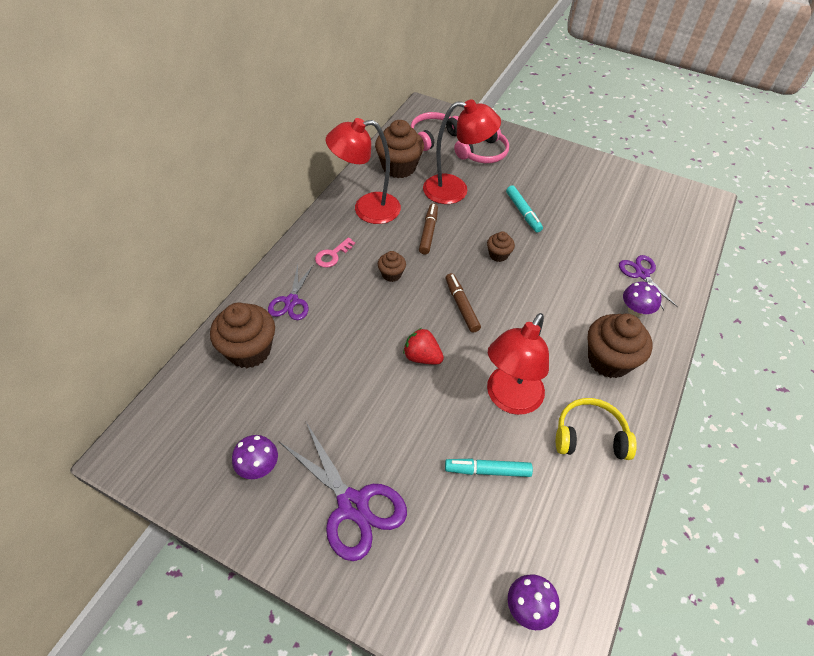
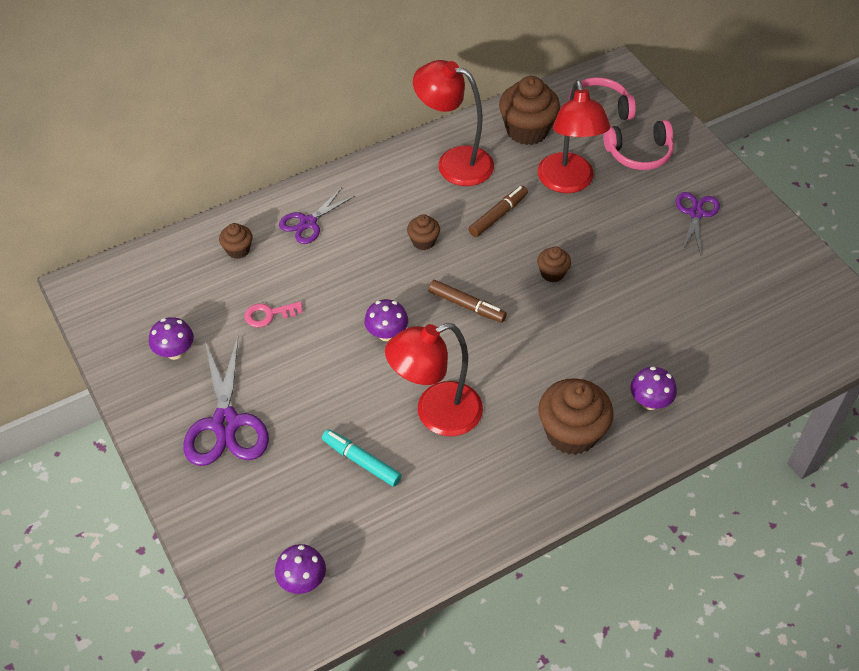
camera: 35 degrees right, 0 degrees up
(249, 350) = (238, 250): brown cupcake -> brown cupcake, size x0.51
(332, 255) = (381, 195): pink key -> pink key (268, 315)
(422, 357) = (387, 334): red strawberry -> purple mushroom
(455, 190) = (567, 182): red lamp -> red lamp turned 45 degrees clockwise
(461, 306) = (466, 305): brown marker -> brown marker turned 105 degrees clockwise
(523, 212) = (623, 241): turquoise marker -> none
(590, 436) = (484, 487): yellow headphones -> none
(642, 274) = (697, 370): purple scissors -> purple scissors (696, 213)

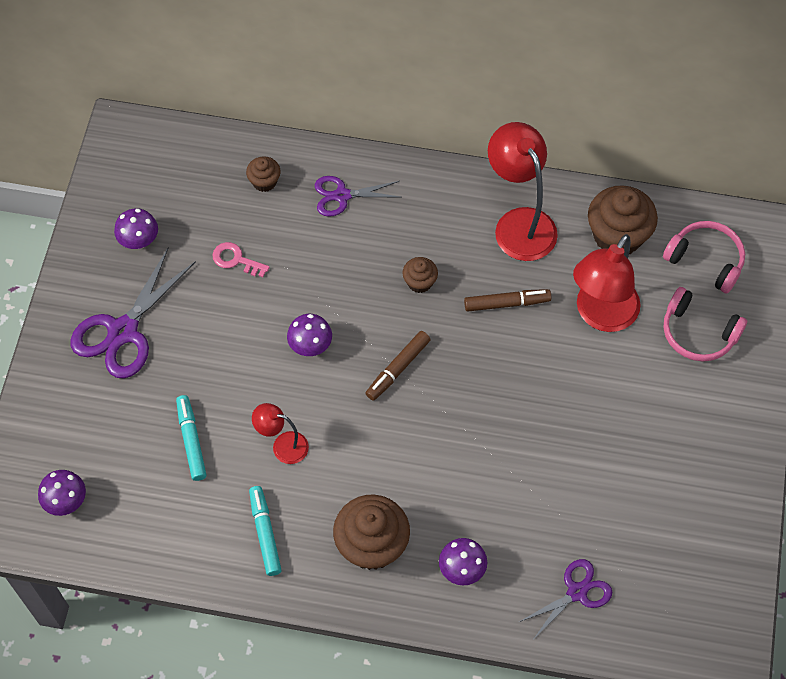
camera: 40 degrees right, 10 degrees up
(436, 414) = (283, 445): red lamp -> red lamp, size x0.54
(466, 305) = (398, 369): brown marker -> brown marker turned 60 degrees clockwise
(486, 484) = (265, 533): none -> turquoise marker
(552, 273) = (498, 392): brown cupcake -> none
(696, 213) = (687, 430): purple scissors -> purple scissors (577, 592)

